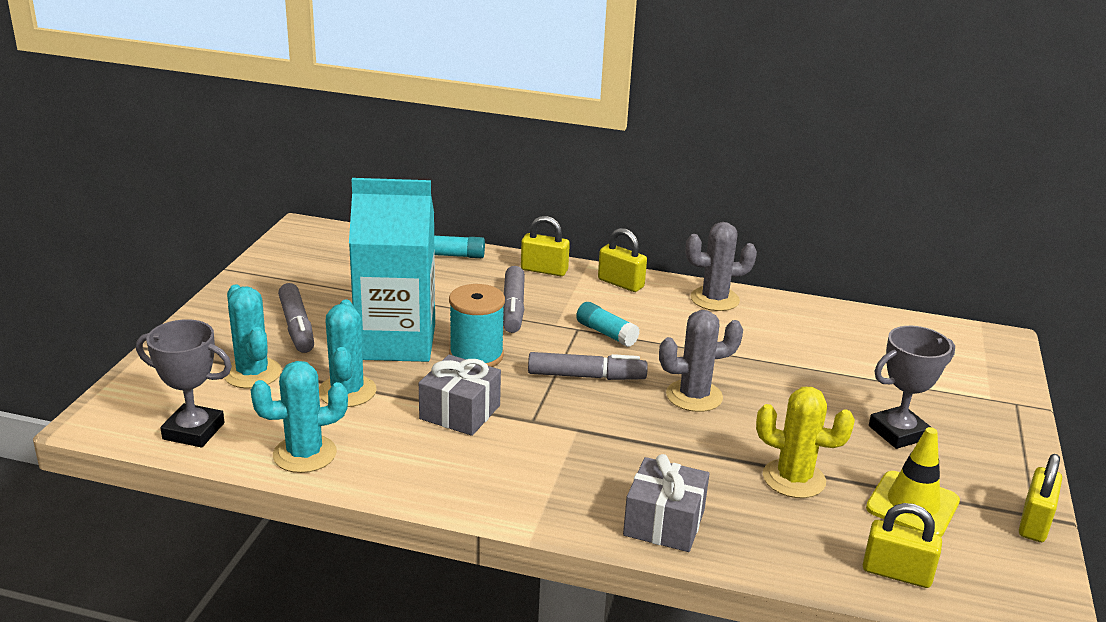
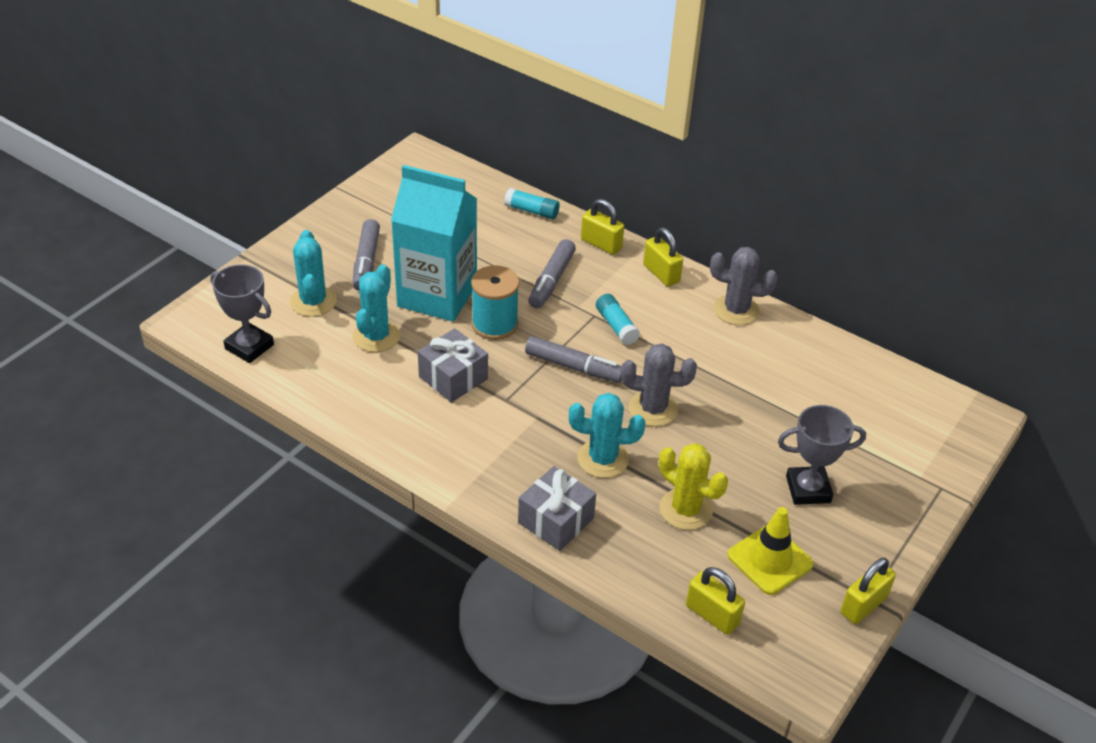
camera: 20 degrees right, 15 degrees up
(304, 454) = (319, 388): turquoise cactus -> turquoise cactus (603, 459)

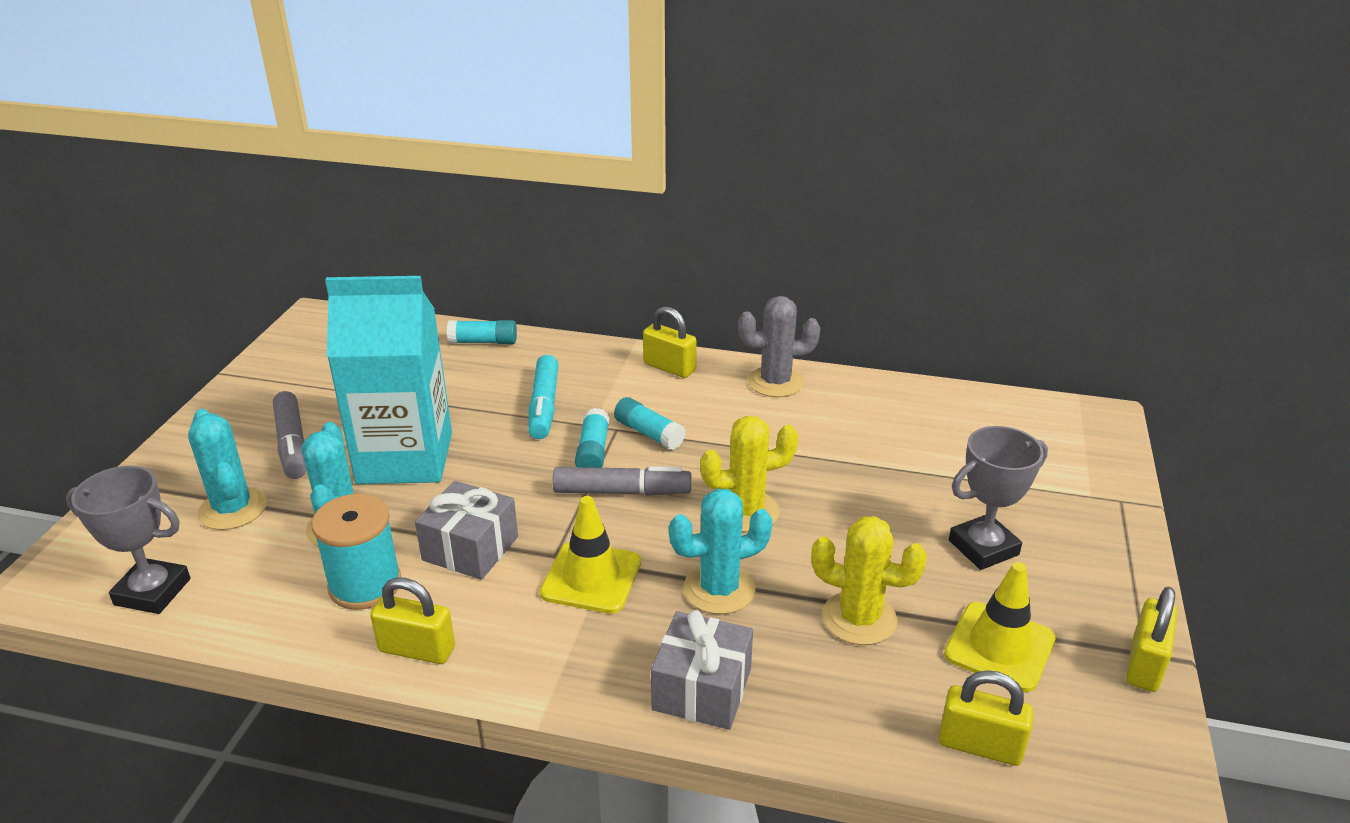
camera: 20 degrees left, 10 degrees down
(494, 324) = (496, 471): turquoise spool -> turquoise spool (365, 585)
(522, 424) = (591, 578): none -> yellow traffic cone
(551, 281) = (544, 406): grey marker -> turquoise marker
(569, 329) = (593, 451): none -> turquoise glue stick
(601, 244) = (583, 355): yellow padlock -> yellow padlock (417, 649)
(653, 409) = (746, 511): grey cactus -> yellow cactus

